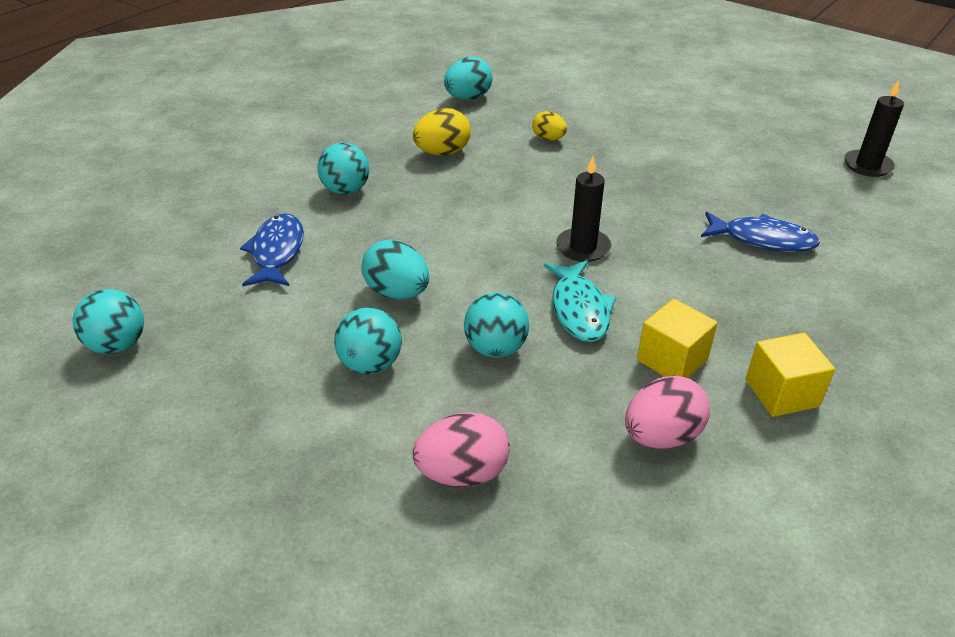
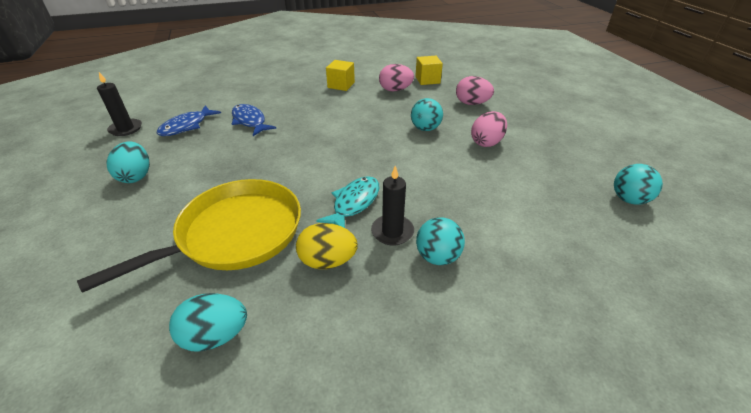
camera: 145 degrees left, 0 degrees up
(277, 252) = (516, 222): blue fish -> blue fish (186, 126)
(371, 364) = (486, 142): turquoise ball -> pink egg
(397, 293) = (452, 166): turquoise egg -> turquoise egg (136, 176)
(548, 139) = (235, 233): yellow egg -> yellow pan
(579, 309) = (373, 128): turquoise fish -> turquoise fish (354, 203)
(583, 247) = (333, 150): black candle -> black candle (392, 232)
(672, 360) = (361, 103): yellow cube -> yellow cube (427, 80)

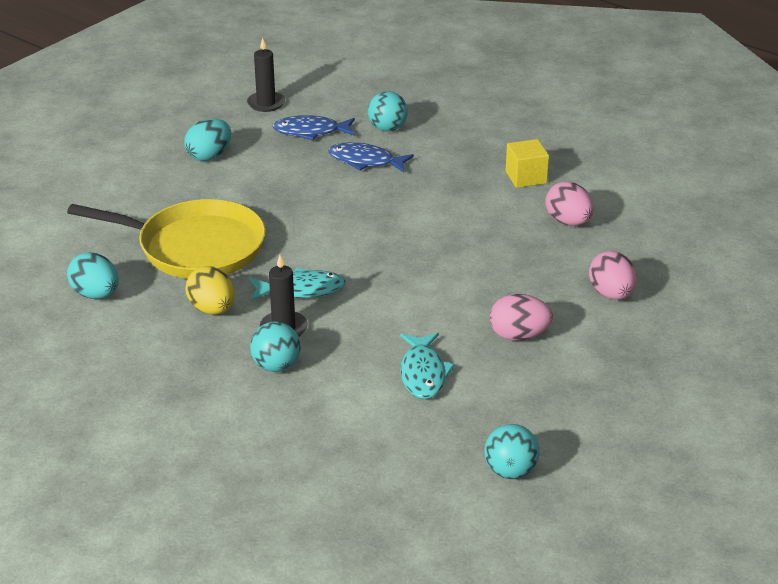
camera: 55 degrees right, 5 degrees down
(250, 121) = (365, 161): blue fish -> blue fish turned 90 degrees counterclockwise
(425, 128) = (496, 281): turquoise ball -> turquoise ball (387, 128)
(427, 80) = (635, 235): yellow cube -> none
(499, 191) = (423, 373): none -> turquoise fish

